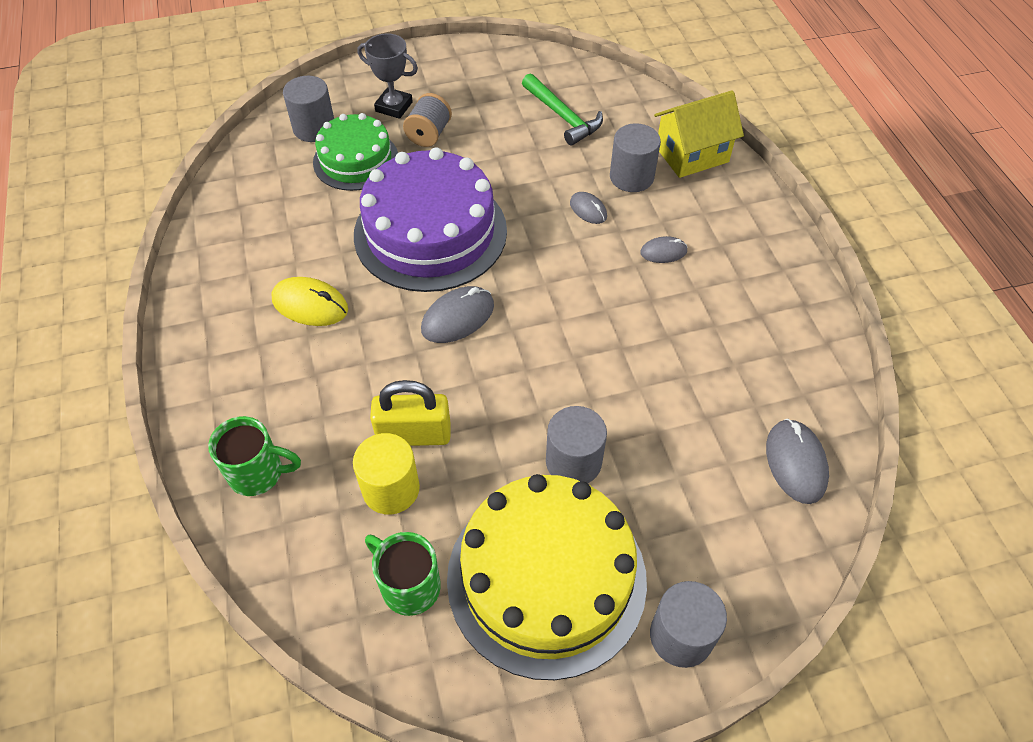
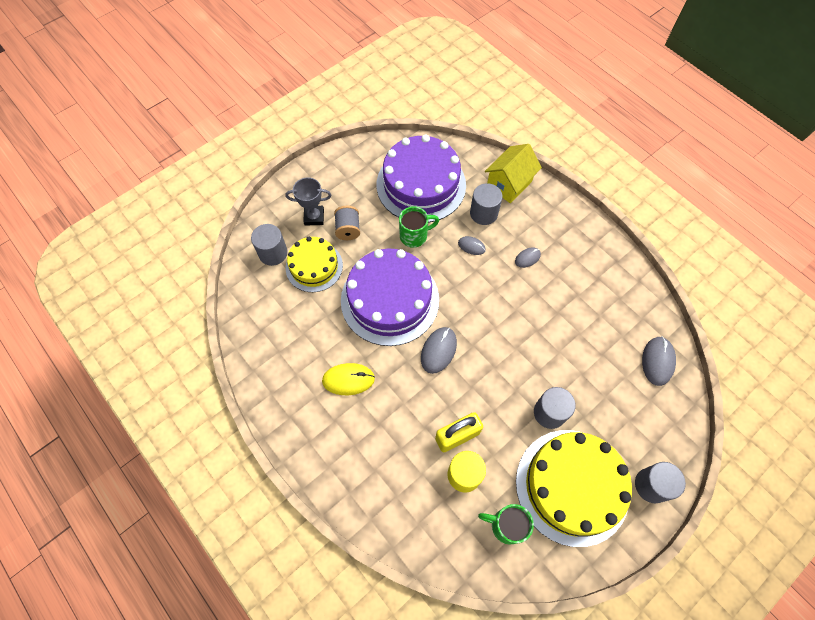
camera: 25 degrees left, 10 degrees up
(258, 473) = (386, 500): green mug -> green mug (414, 236)
(356, 160) = (314, 266): green cake -> yellow cake
(562, 116) = (421, 184): green hammer -> purple cake
(795, 463) = (657, 361): grey mouse -> grey mouse turned 45 degrees clockwise

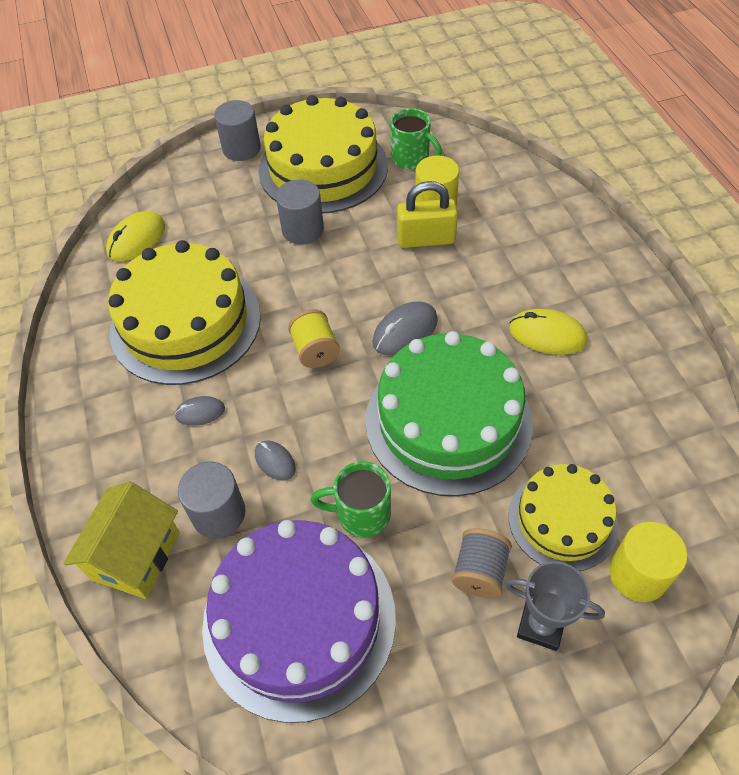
camera: 155 degrees left, 10 degrees down
(273, 253) = (638, 574): grey cylinder -> yellow cylinder
(390, 300) = (448, 421): purple cake -> green cake
(486, 317) = (315, 351): none -> yellow spool
(509, 184) = (136, 556): yellow house -> yellow house turned 45 degrees counterclockwise
(576, 309) = (185, 323): none -> yellow cake
(657, 361) = (136, 239): grey mouse -> yellow mouse

